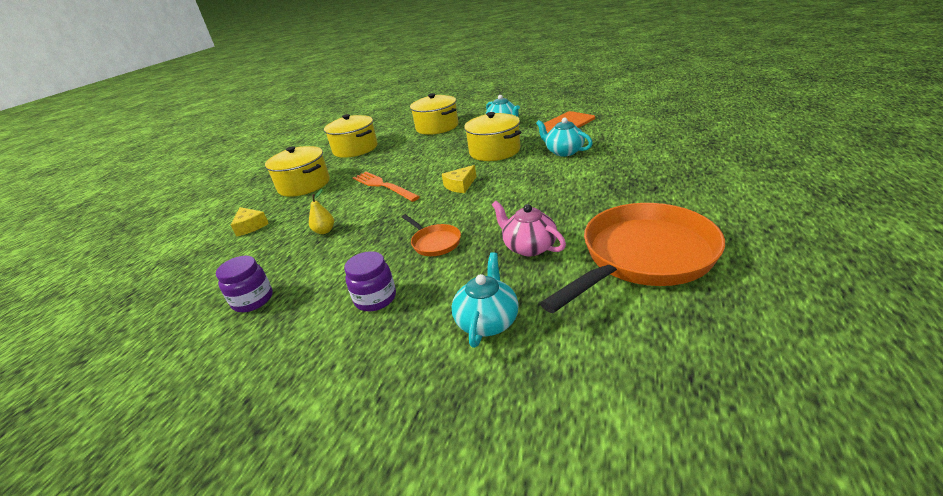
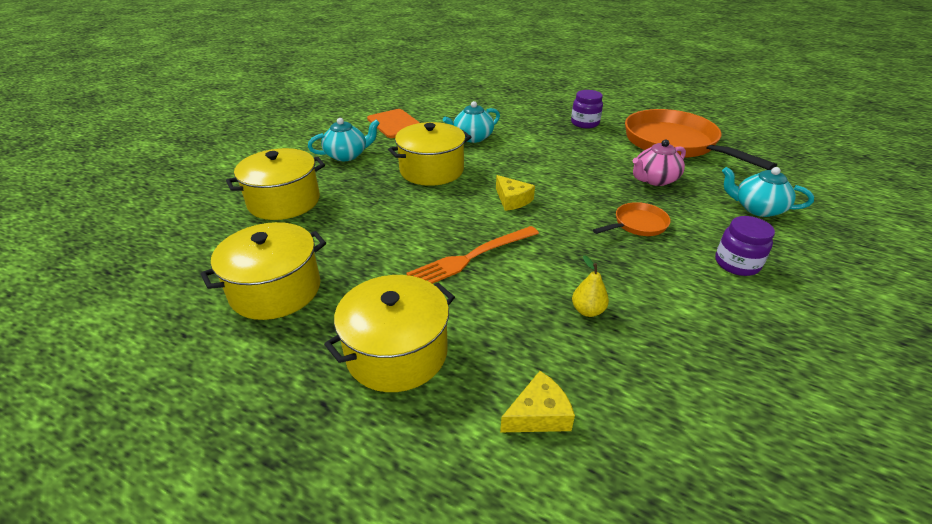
camera: 85 degrees left, 5 degrees up
(253, 300) = (753, 367): purple jar -> purple jar (585, 123)

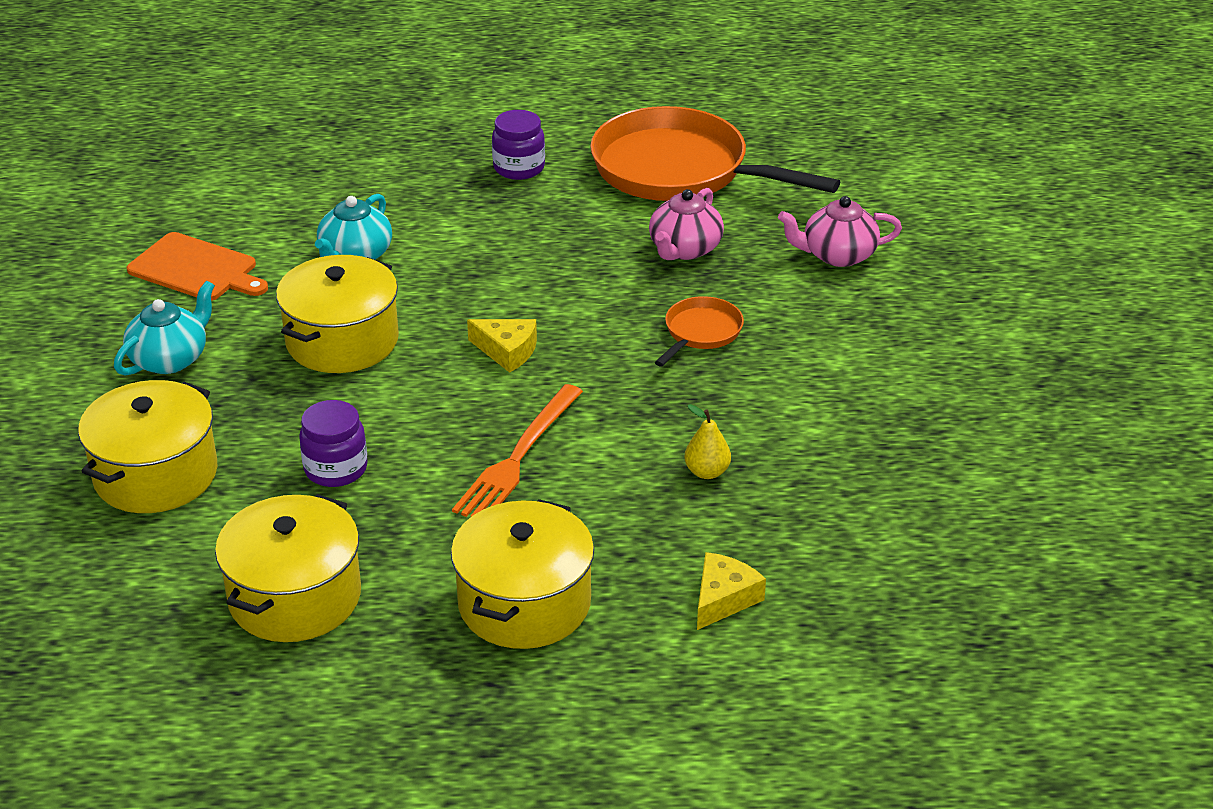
camera: 30 degrees left, 0 degrees up
(736, 264) = (844, 348): purple jar -> purple jar (336, 469)
(757, 208) = (837, 255): turquoise teapot -> pink teapot

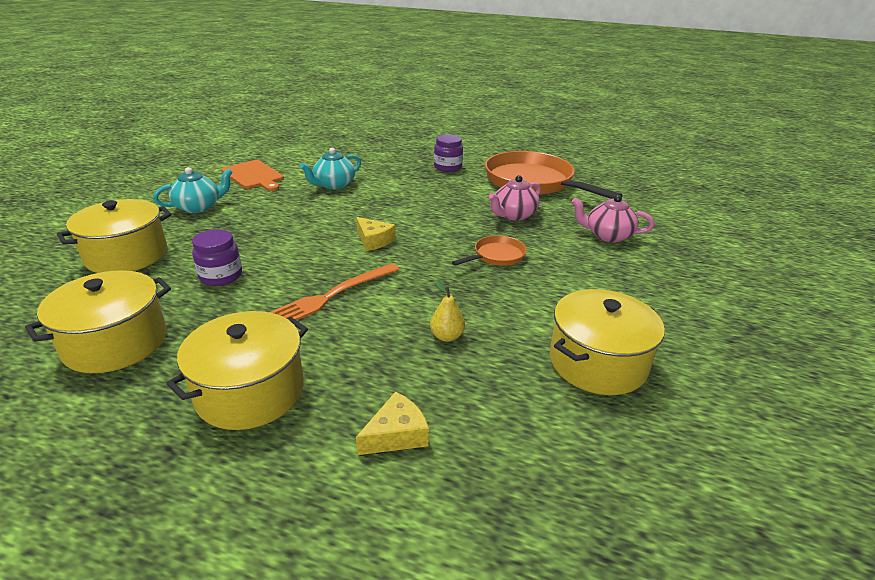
camera: 20 degrees right, 5 degrees down
(342, 341) = (290, 217): yellow pot -> yellow pot (597, 362)

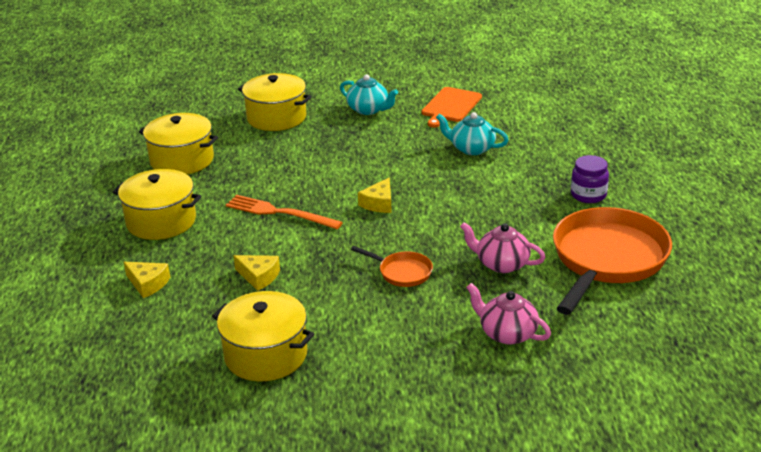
camera: 70 degrees right, 0 degrees up
(221, 276) = (275, 161): purple jar -> none
(447, 336) = (259, 277): yellow pear -> yellow cheese
(607, 235) = (507, 333): pink teapot -> pink teapot turned 45 degrees counterclockwise

